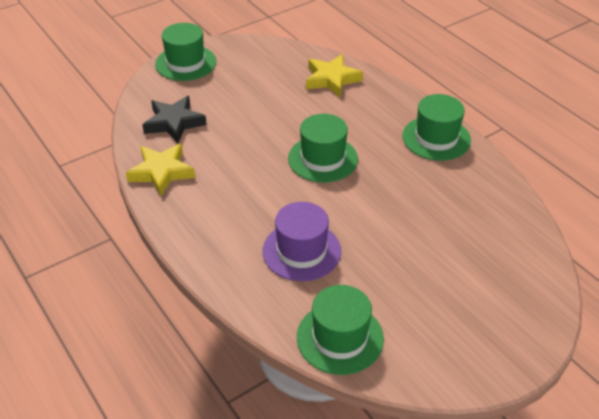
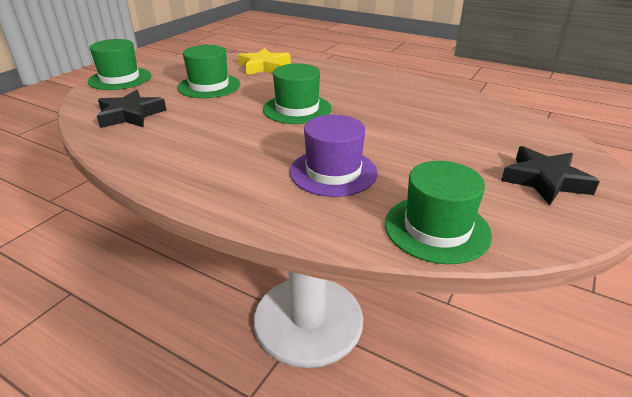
camera: 25 degrees left, 10 degrees down
(161, 172) = (137, 150): yellow star -> none
(436, 138) = (380, 81): green hat -> green hat (209, 86)
(478, 324) = (545, 180): none -> black star

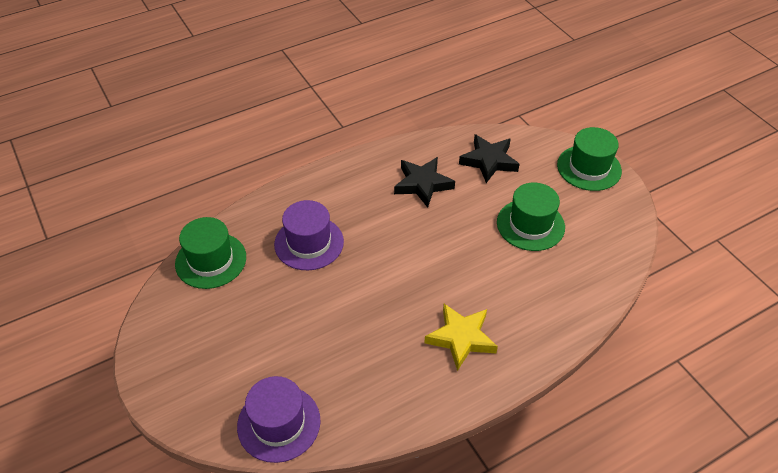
camera: 120 degrees right, 15 degrees up
(264, 67) = (569, 288): yellow star -> yellow star (461, 338)
(297, 109) = (430, 268): green hat -> none
(515, 123) = (279, 423): none -> purple hat
(545, 180) = (195, 360): black star -> black star (422, 184)

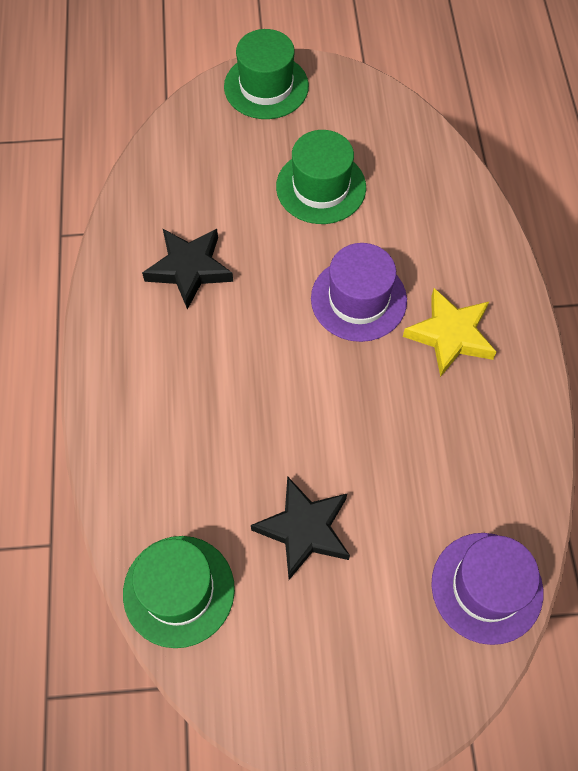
camera: 65 degrees left, 15 degrees up
(309, 243) = (216, 447): purple hat -> purple hat (358, 299)
(489, 161) = (193, 179): black star -> black star (304, 529)

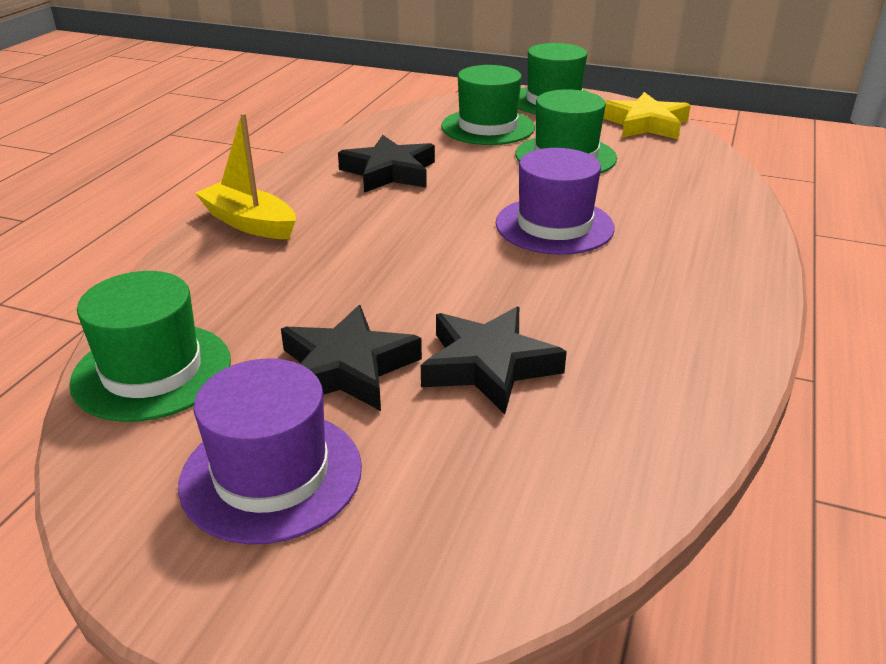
camera: 25 degrees right, 30 degrees down
(123, 391) = (249, 223): none -> yellow boat
(232, 158) = (487, 127): none -> green hat
(391, 487) = (488, 365): none -> black star
(450, 335) = (650, 273): yellow star -> yellow star (645, 124)
(486, 587) = (561, 502): purple hat -> purple hat (271, 474)

